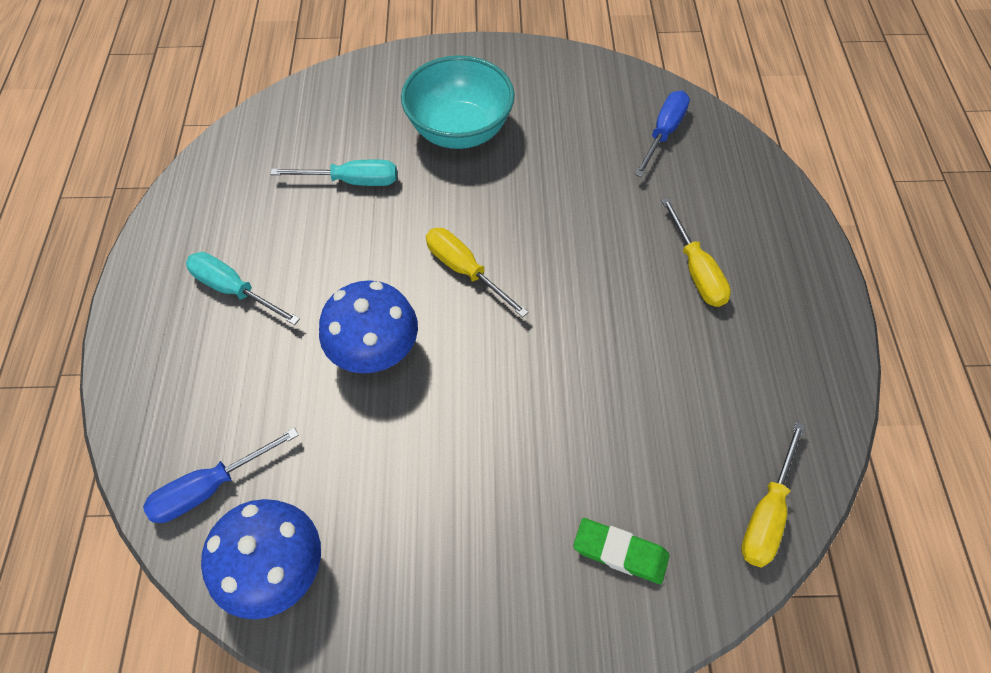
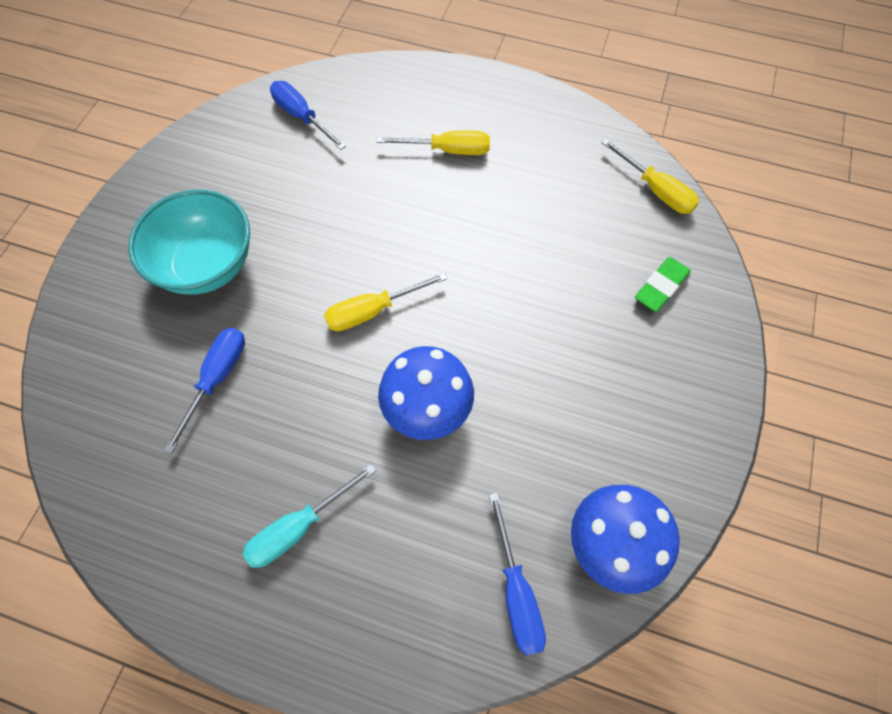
camera: 70 degrees left, 5 degrees up
(352, 181) = (217, 379): turquoise screwdriver -> blue screwdriver

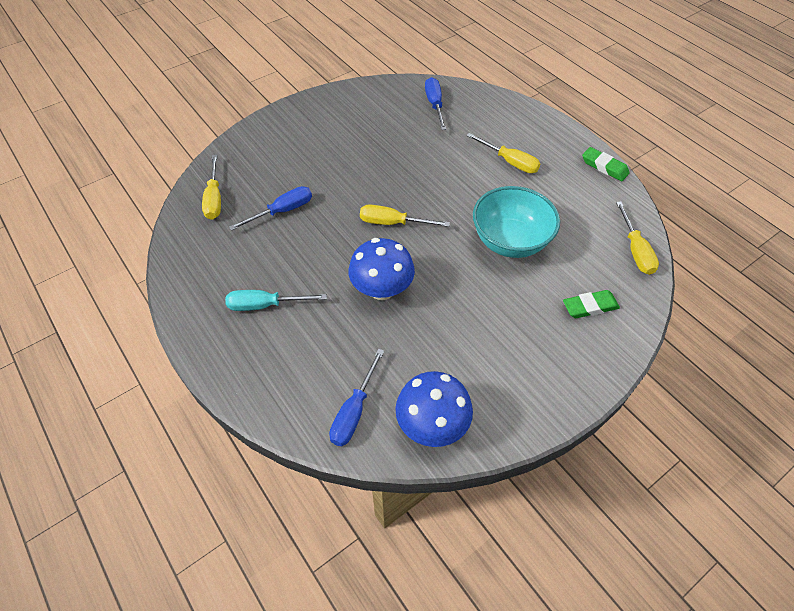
camera: 35 degrees right, 10 degrees down
(104, 417) = (214, 198): none -> yellow screwdriver
(207, 265) = (322, 154): turquoise bowl -> turquoise bowl (510, 241)
(553, 102) = (604, 167): none -> green eraser

